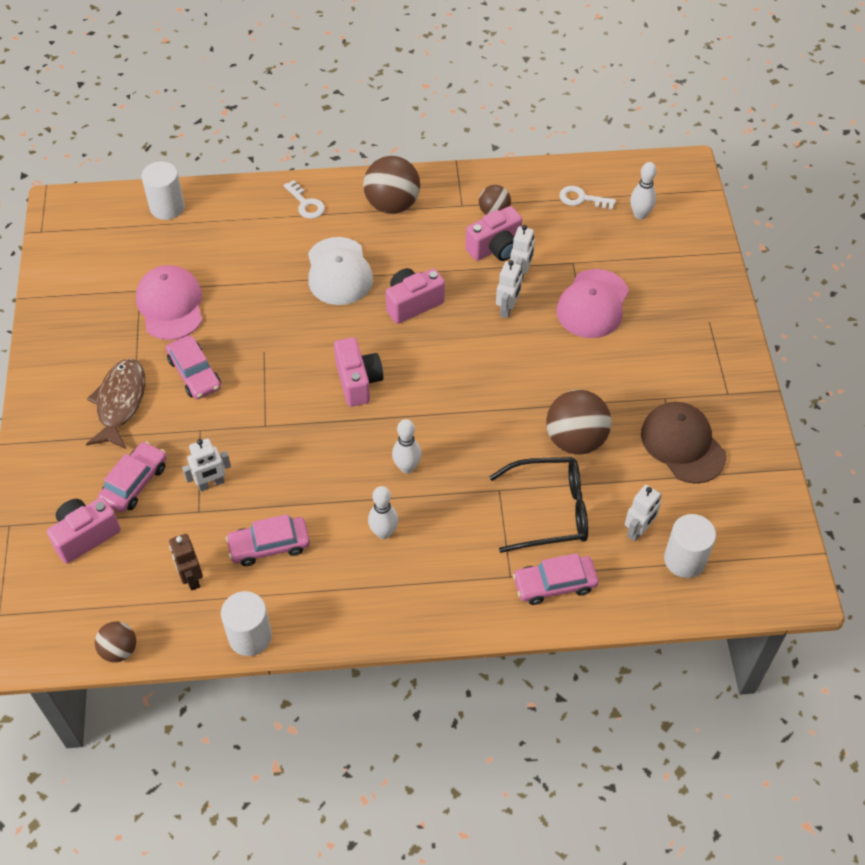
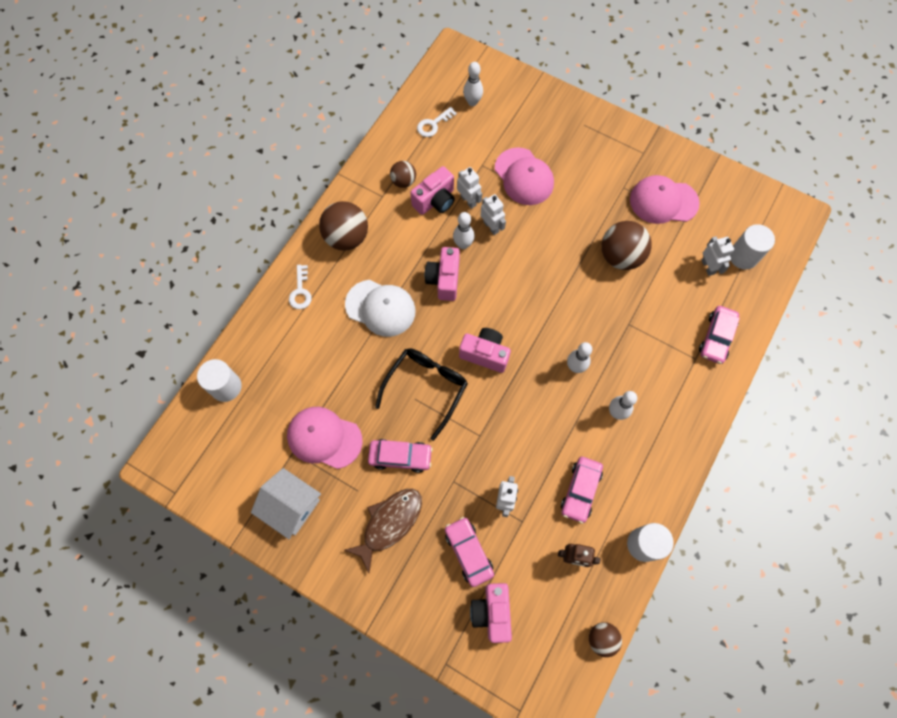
camera: 55 degrees left, 15 degrees up
(86, 319) = (291, 506): none -> white house
(120, 402) = (389, 523): brown fish -> brown fish turned 90 degrees clockwise
(306, 204) = (300, 291): white key -> white key turned 90 degrees clockwise
(466, 297) = (463, 244): none -> white bowling pin
(495, 248) = (435, 200): pink camera -> pink camera turned 45 degrees clockwise
(549, 511) = (662, 306): black glasses -> black glasses (425, 388)
(683, 444) = (663, 201): brown cap -> pink cap

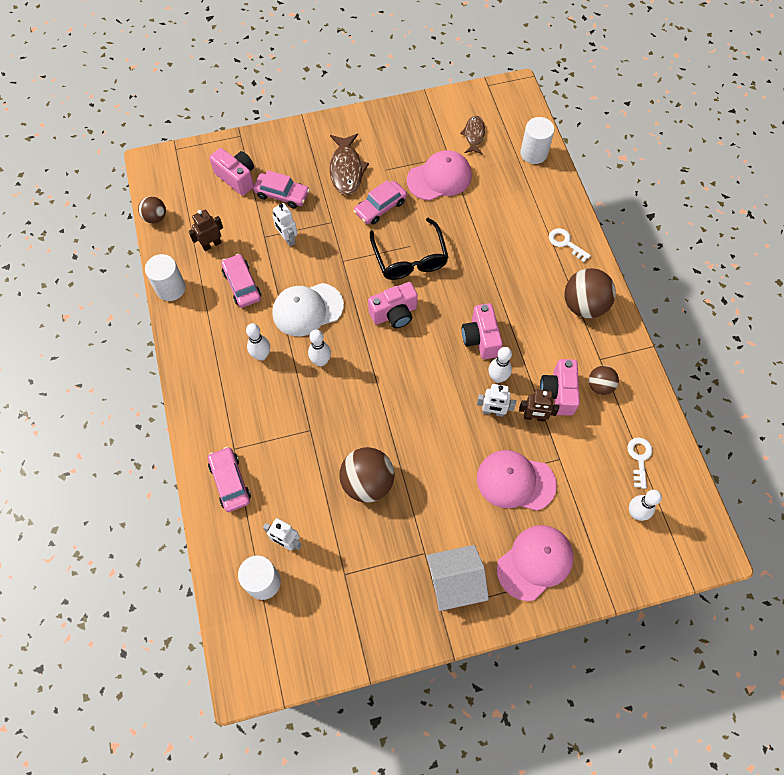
camera: 135 degrees right, 5 degrees down
(249, 452) = (474, 135): none -> brown fish
(291, 506) = (415, 131): white house -> white house (455, 582)
(380, 308) = (500, 280): white cap -> white cap (307, 309)
(444, 280) = (480, 339): pink camera -> pink camera turned 150 degrees counterclockwise
(468, 200) = (534, 417): white robot -> brown robot
(663, 201) = (378, 572): pink cap -> pink cap (535, 562)

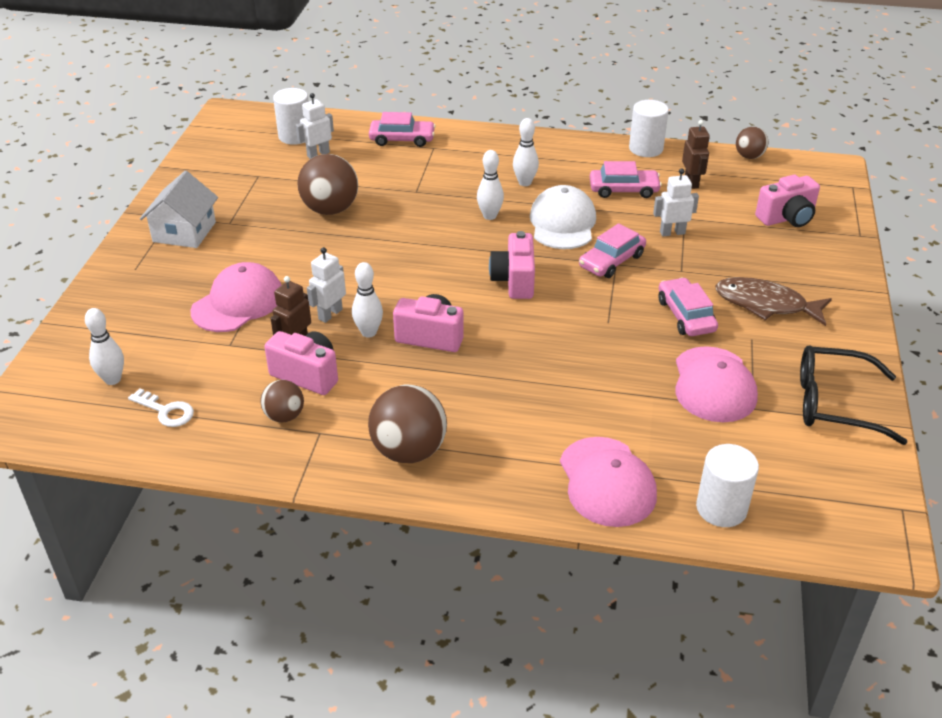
camera: 115 degrees right, 25 degrees down
(282, 194) = (744, 244): pink car -> pink car (611, 261)
(409, 258) = (589, 316): black glasses -> black glasses (835, 404)
(474, 135) = (788, 450): brown fish -> none
(535, 562) = (146, 286): pink cap -> pink cap (607, 482)
(565, 243) = (524, 475): white key -> none

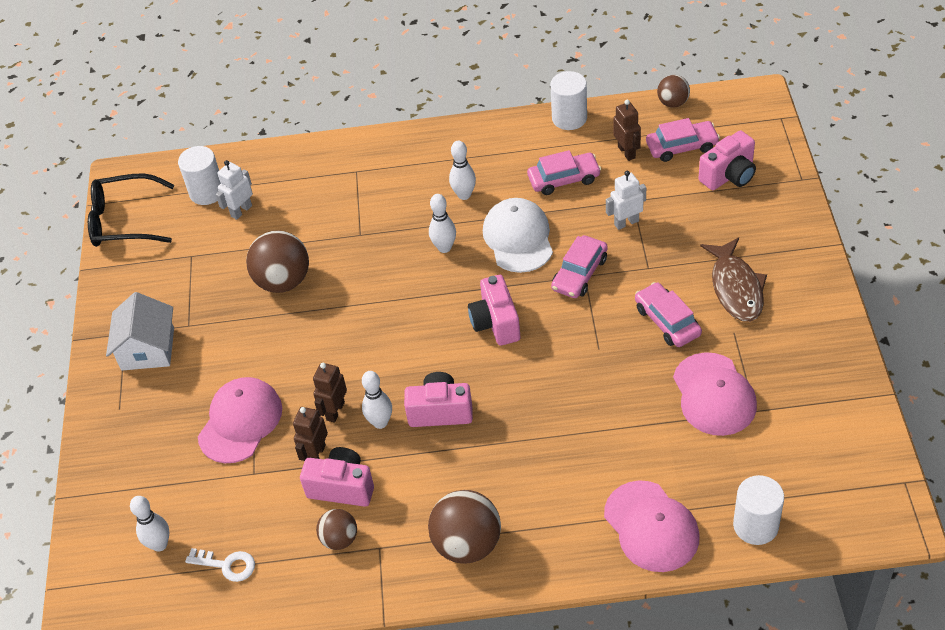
camera: 10 degrees left, 10 degrees up
(330, 314) = (335, 411): white robot -> brown robot
(402, 139) = (320, 168): pink car -> pink car (682, 147)
(765, 304) = (736, 288): brown fish -> brown fish turned 105 degrees counterclockwise
(835, 404) = (824, 386): black glasses -> black glasses (125, 220)

